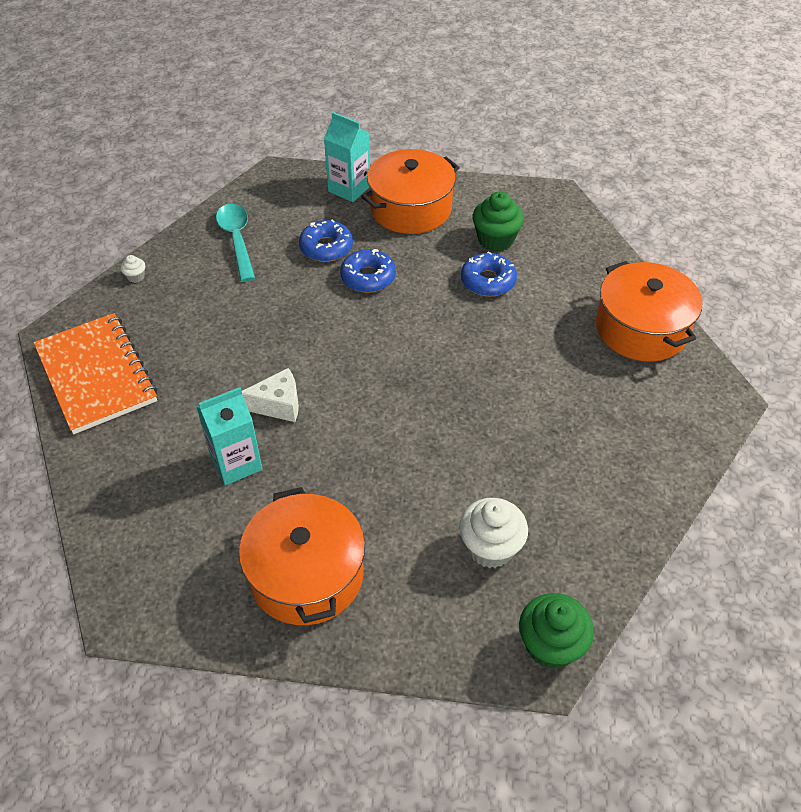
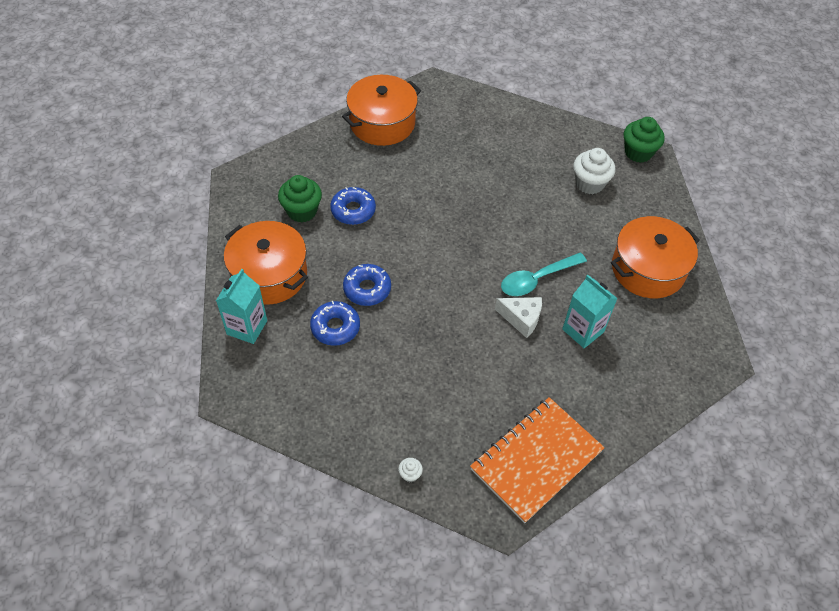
camera: 105 degrees left, 5 degrees up
(237, 240) = (339, 402): turquoise spoon -> turquoise spoon (537, 279)
(277, 404) = (521, 319): white cheese -> white cheese turned 135 degrees clockwise

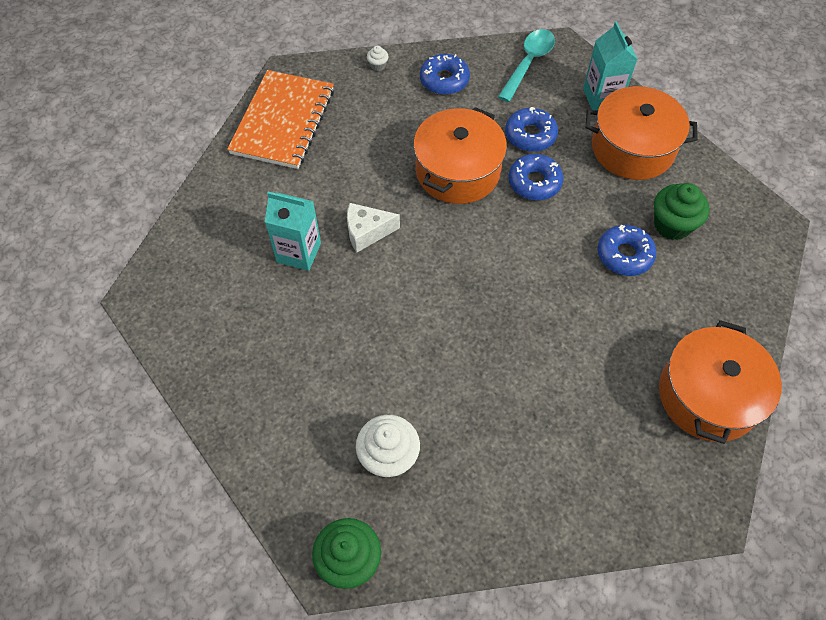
camera: 150 degrees right, 5 degrees up
(361, 421) = (444, 80): none -> blue donut
(537, 279) = (377, 283): turquoise spoon -> turquoise spoon (528, 63)
(648, 269) = (259, 365): orange pot -> orange pot (457, 171)

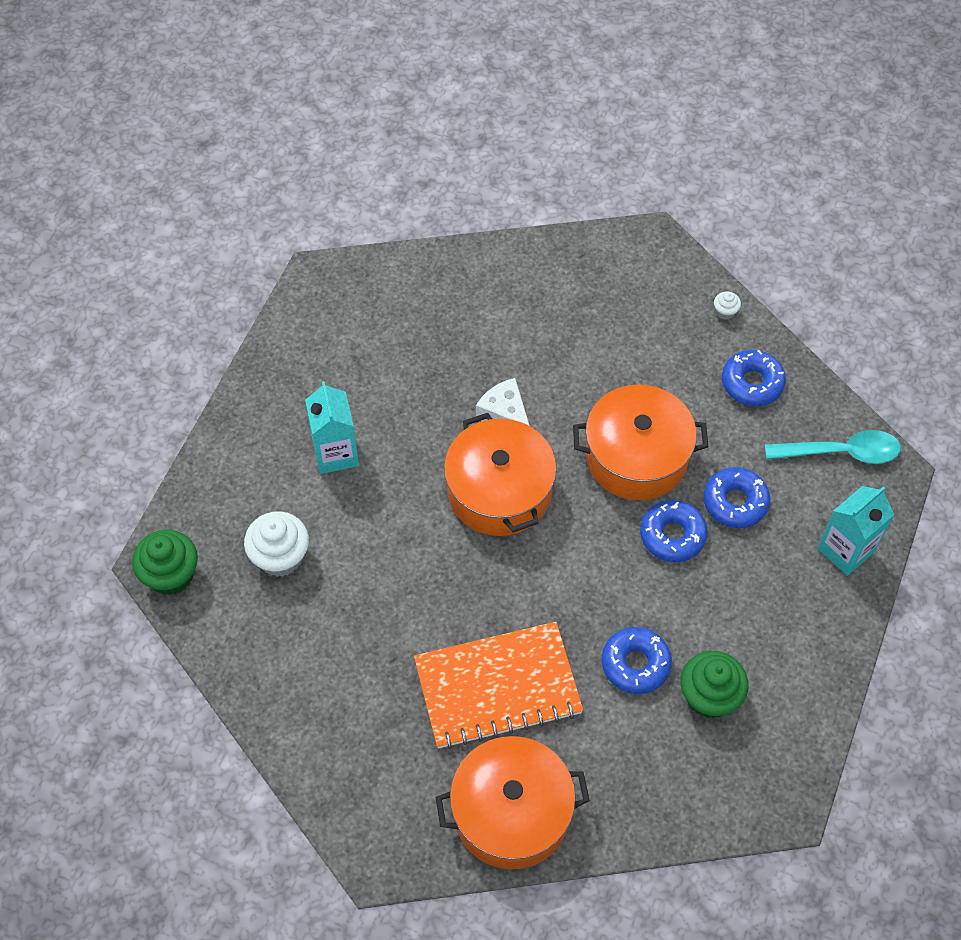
camera: 60 degrees right, 0 degrees up
(283, 121) = (588, 271): orange notebook -> orange notebook (498, 687)
(298, 252) = (443, 371): turquoise carton -> turquoise carton (336, 453)
(632, 148) = (792, 613): orange pot -> orange pot (499, 491)

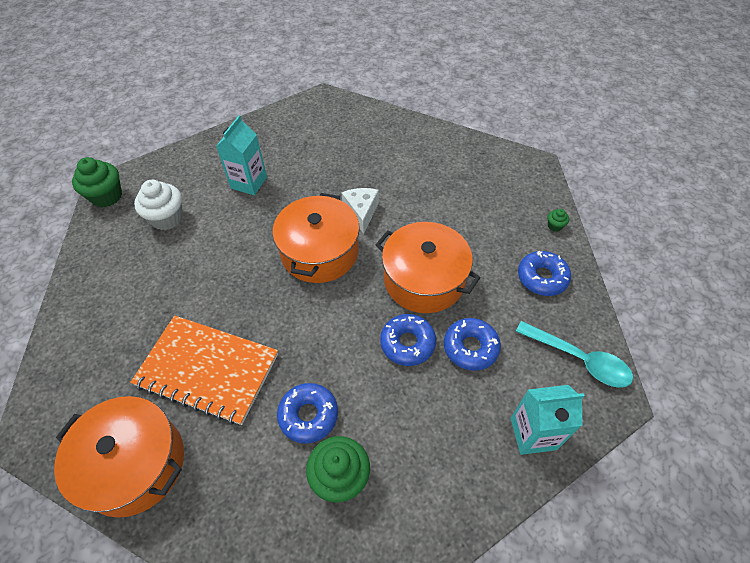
camera: 35 degrees right, 5 degrees down
(725, 312) = (554, 226): white cupcake -> green cupcake

